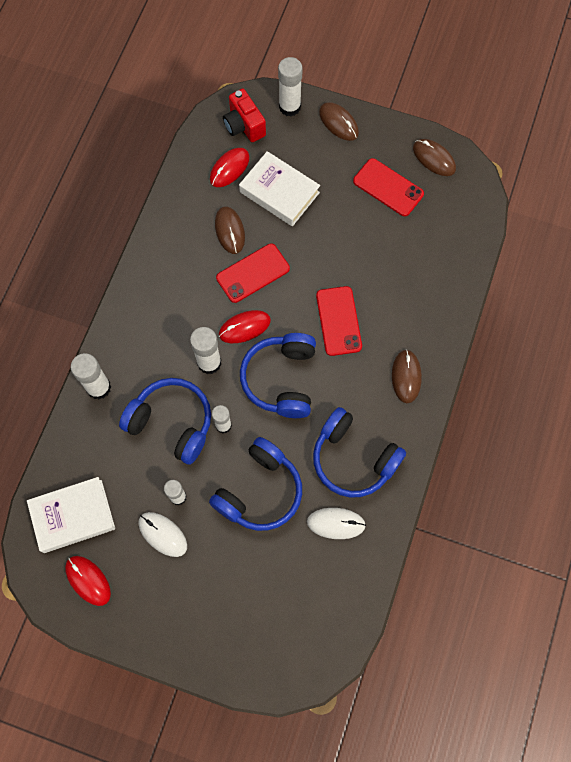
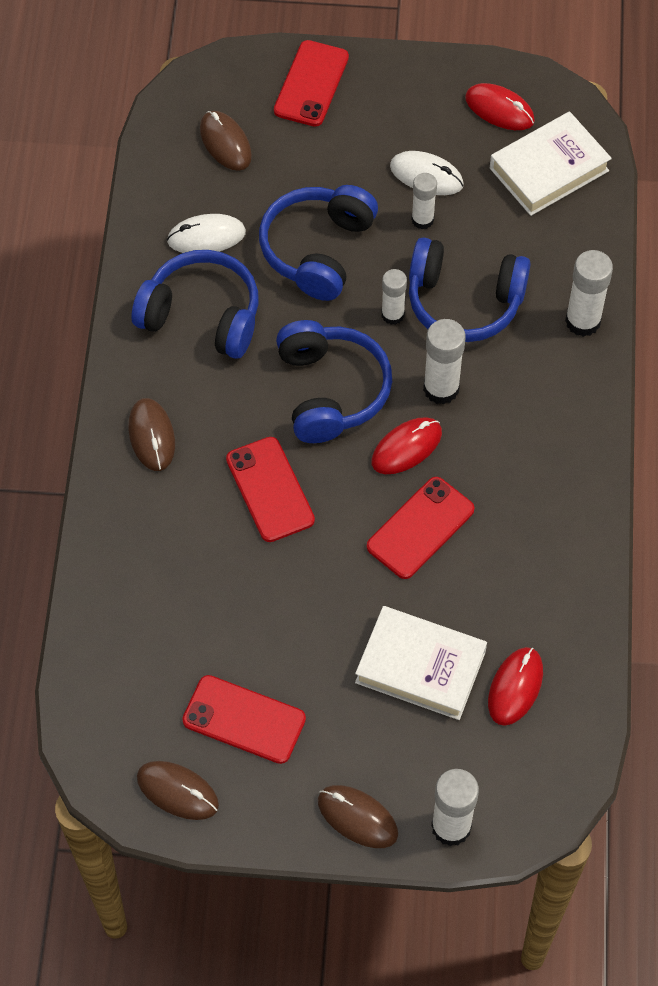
camera: 165 degrees right, 10 degrees down
(222, 645) = (311, 84): none -> red phone
(230, 231) = (478, 584): brown mouse -> brown mouse (225, 143)
(244, 125) = (518, 771): red camera -> none

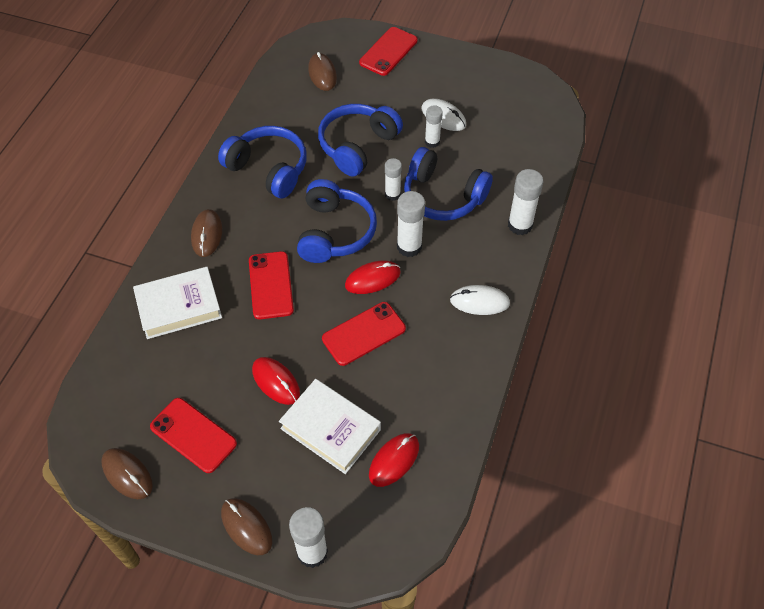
camera: 15 degrees right, 5 degrees down
(206, 237) = (289, 124): white mouse -> white mouse (479, 302)
(499, 109) = (504, 88): red mouse -> red mouse (276, 382)
(549, 169) = (525, 129): white book -> white book (179, 306)

